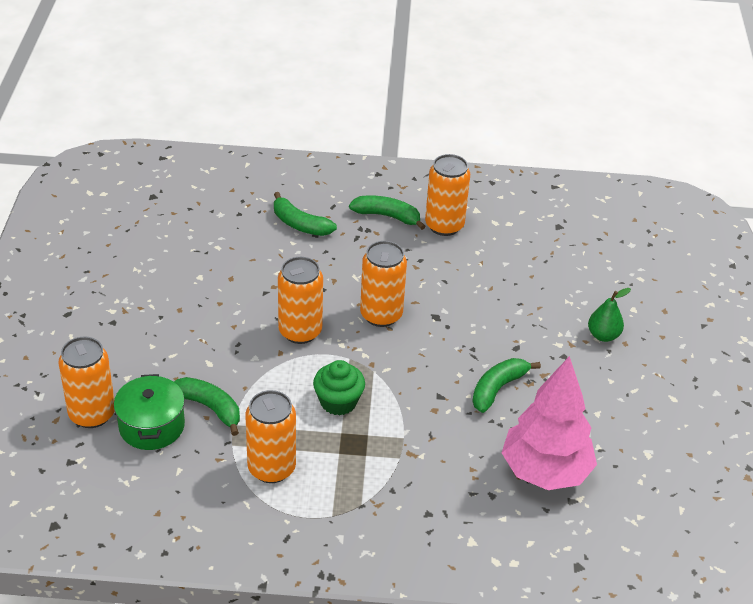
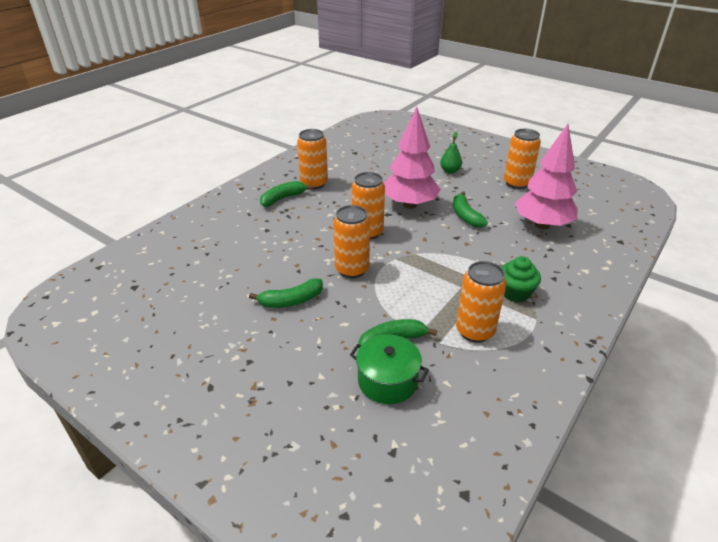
camera: 55 degrees left, 5 degrees down
(92, 414) = (346, 415): orange can -> orange can (516, 183)
(300, 224) = (250, 232): green banana -> green banana (291, 301)
(338, 402) = (432, 277): green cupcake -> green cupcake (515, 292)
(476, 328) = (409, 205): none -> pink tree

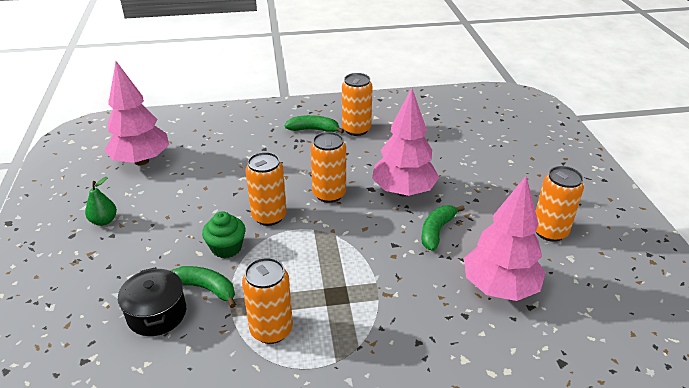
camera: 45 degrees right, 0 degrees up
(170, 295) = (141, 161): none -> pink tree
(291, 301) = (195, 212): green banana -> none
(387, 381) = (157, 314): green pot -> black pot
(450, 171) = (497, 181): green pear -> green pear (104, 221)
(515, 292) = (359, 327): green cupcake -> green cupcake (226, 248)

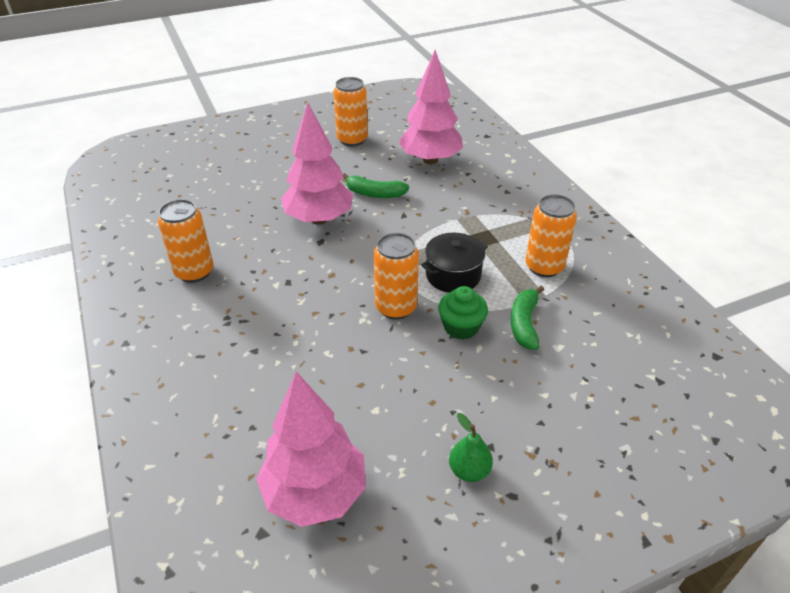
camera: 105 degrees left, 5 degrees up
(157, 314) = (576, 349): black pot -> black pot (453, 275)
(314, 130) = (198, 311): green banana -> none
(329, 194) = (340, 269): orange can -> none

